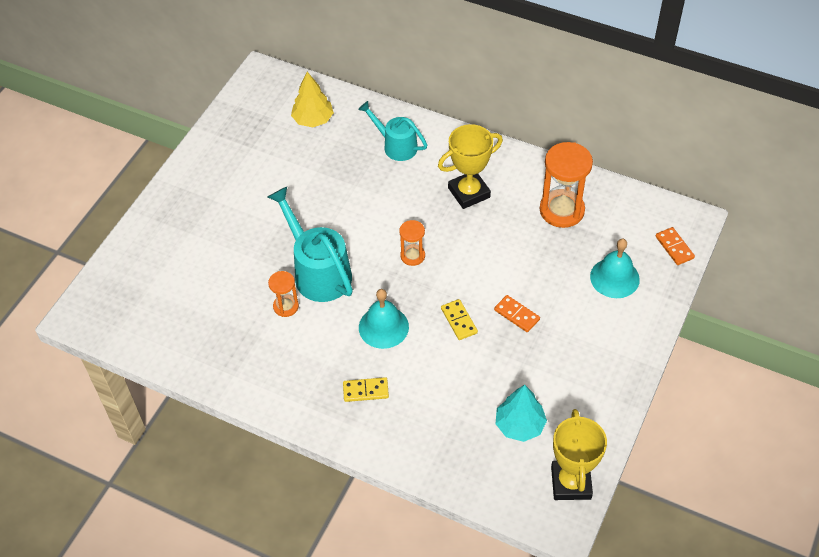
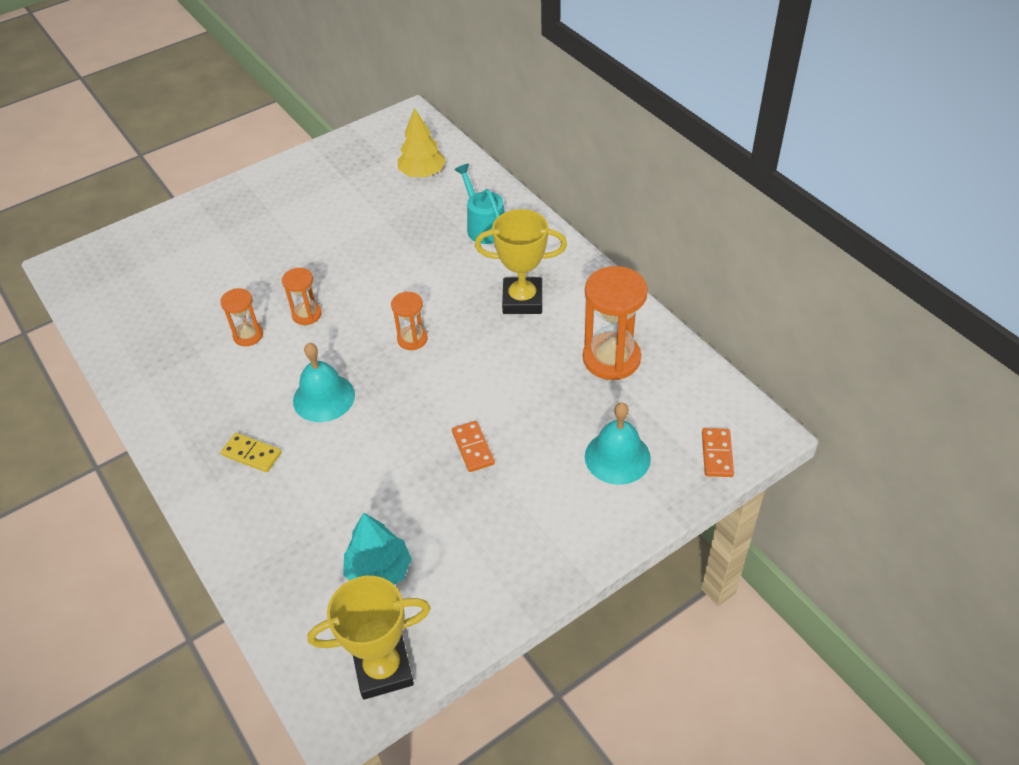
camera: 30 degrees right, 5 degrees down
(317, 271) = (307, 314): turquoise watering can -> orange hourglass
(459, 321) = (406, 426): yellow domino -> none
(571, 483) = (383, 669): yellow trophy -> yellow trophy turned 45 degrees clockwise

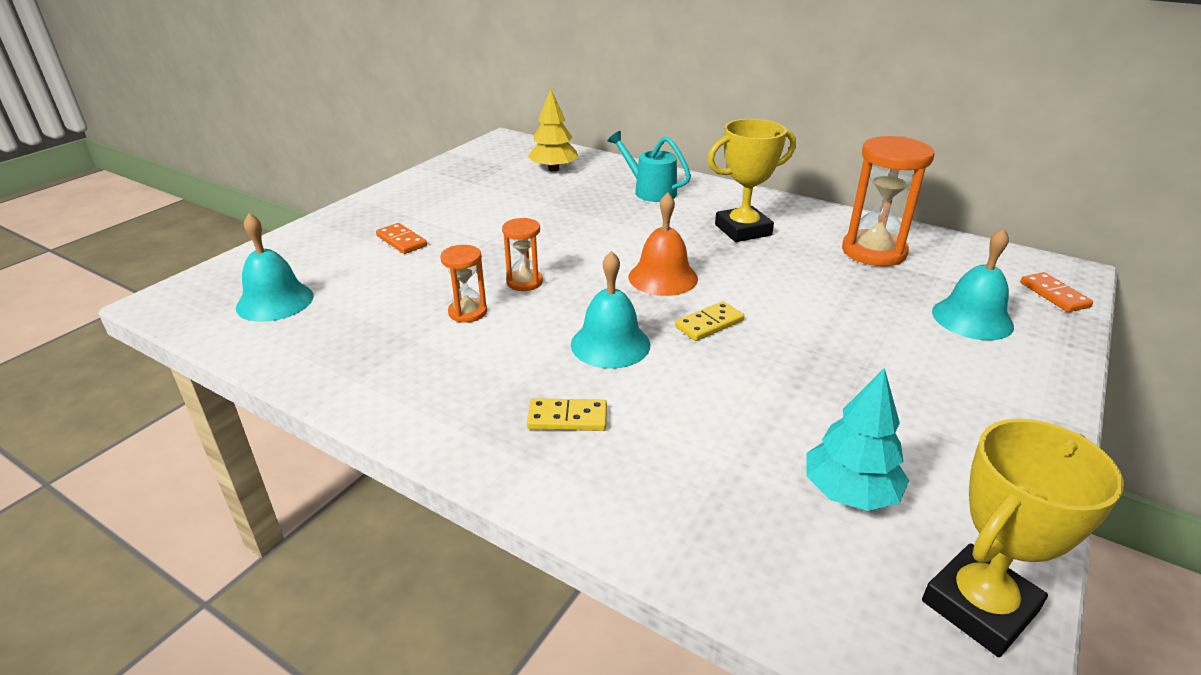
camera: 25 degrees left, 15 degrees down
(130, 286) = (275, 301): none -> turquoise bell
(408, 399) = (709, 324): none -> yellow domino
(412, 339) = (663, 277): orange hourglass -> orange bell
(473, 448) = (823, 346): orange domino -> orange domino (401, 241)

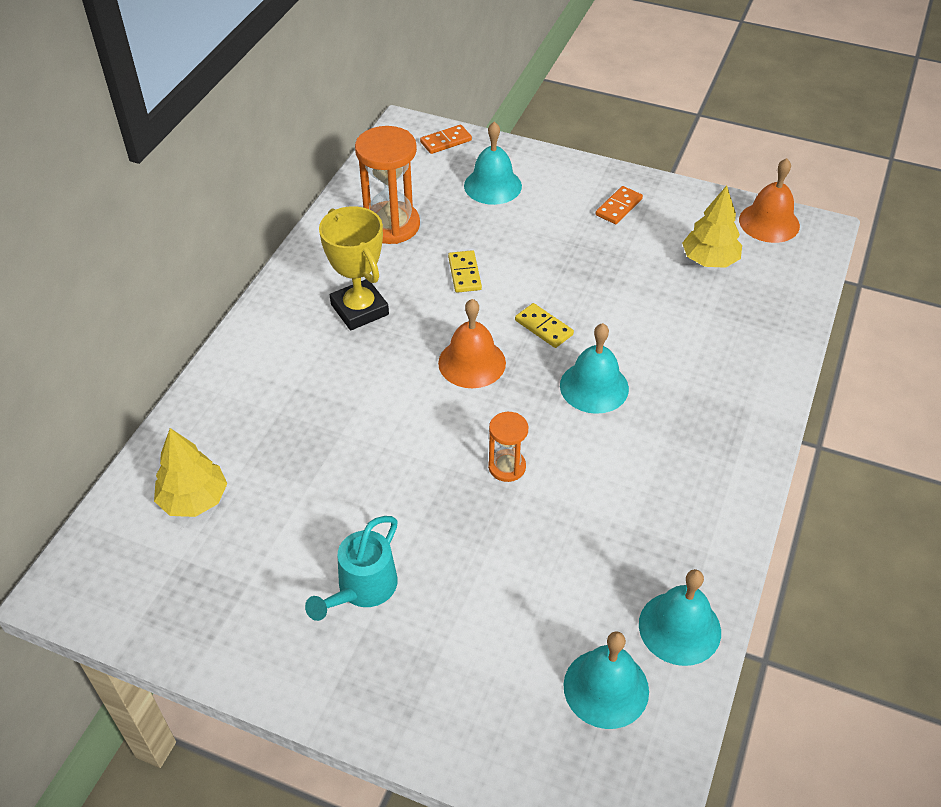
camera: 100 degrees left, 15 degrees up
(292, 347) = (679, 628): none -> turquoise bell
(401, 241) = (438, 611): orange domino -> orange domino (618, 207)
(467, 312) = (575, 500): orange hourglass -> none
(567, 418) = (697, 399): yellow domino -> yellow domino (464, 273)
(649, 191) = (263, 391): turquoise watering can -> turquoise watering can (362, 589)
(850, 492) = (709, 260): turquoise tree -> yellow tree
(979, 606) = (769, 222): yellow trophy -> orange bell

